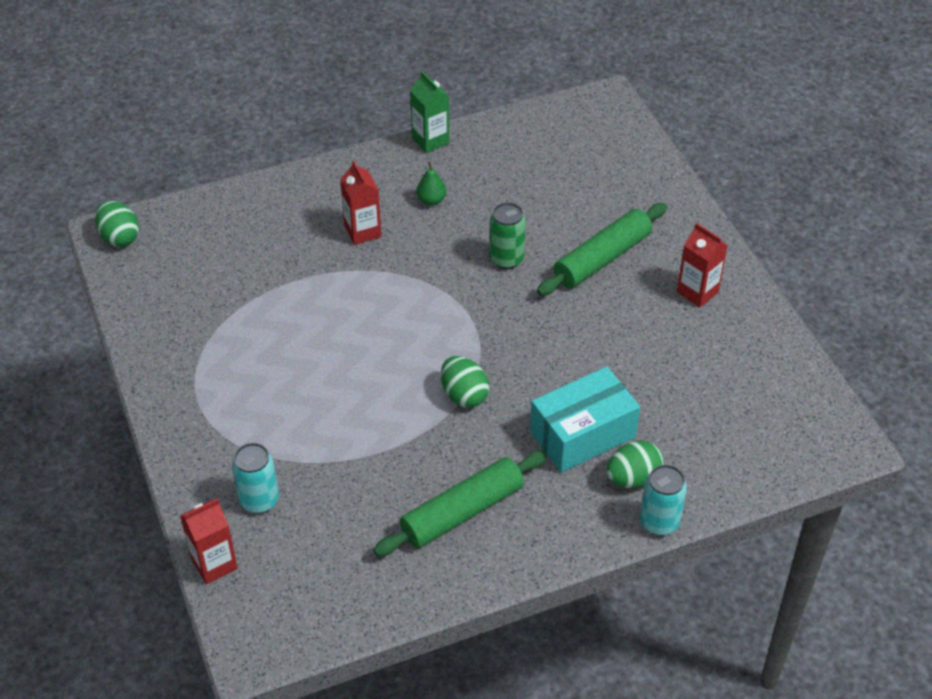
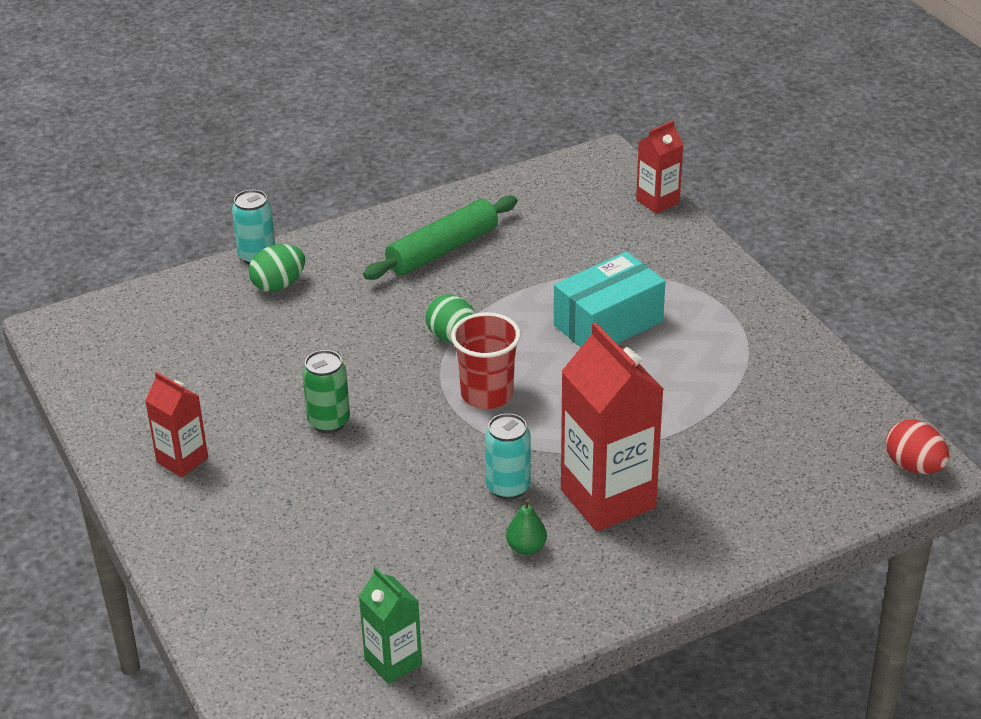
camera: 175 degrees right, 10 degrees down
(119, 237) = (913, 466): green egg -> red egg
(259, 500) = (635, 244): turquoise can -> turquoise can (508, 487)
(362, 231) = (608, 499): red carton -> red carton, size x1.84
(430, 140) = (544, 639): green carton -> green carton (393, 662)
(441, 331) = (487, 394): none -> red cup
(506, 259) = (418, 479): green can -> green can (329, 422)
(582, 434) = (327, 315): turquoise box -> turquoise box (608, 323)
(602, 259) = (296, 490): green rolling pin -> none

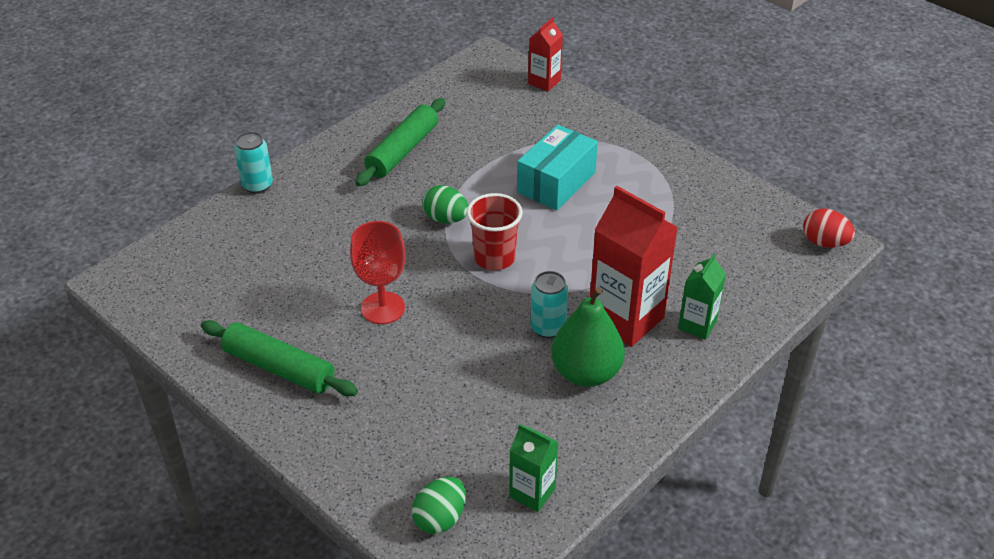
camera: 20 degrees left, 5 degrees up
(182, 460) = (279, 368): red carton -> green rolling pin
(278, 285) = (287, 205): green egg -> green egg (440, 518)
(329, 422) = (383, 308): green can -> red goblet
(526, 548) = (586, 373): green pear -> green pear, size x2.23
(692, 526) = (697, 325): none -> green carton

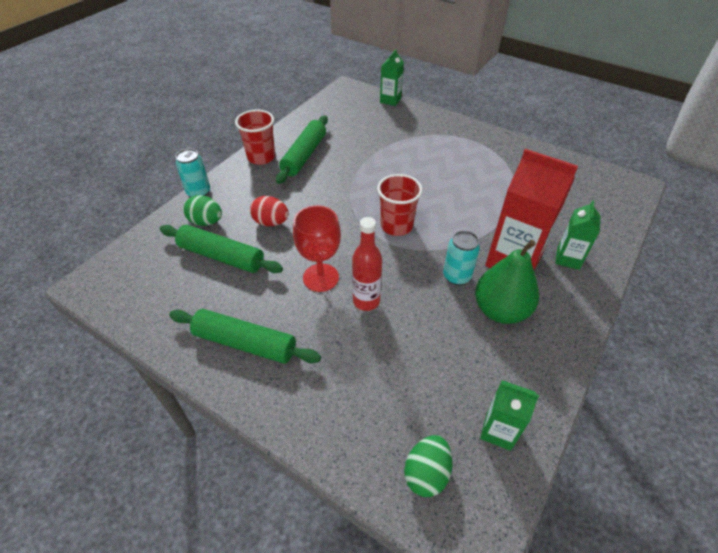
camera: 10 degrees left, 5 degrees up
(271, 268) = (221, 256): none -> green rolling pin
(346, 147) = (261, 157): none -> red cup
(429, 341) = (366, 301): none -> red bottle
(446, 219) = (350, 201): green egg -> green egg (206, 222)
(544, 82) = (390, 100): red carton -> green carton
(556, 182) = (423, 165): turquoise box -> none
(824, 242) = (627, 186): red egg -> red egg (271, 222)

